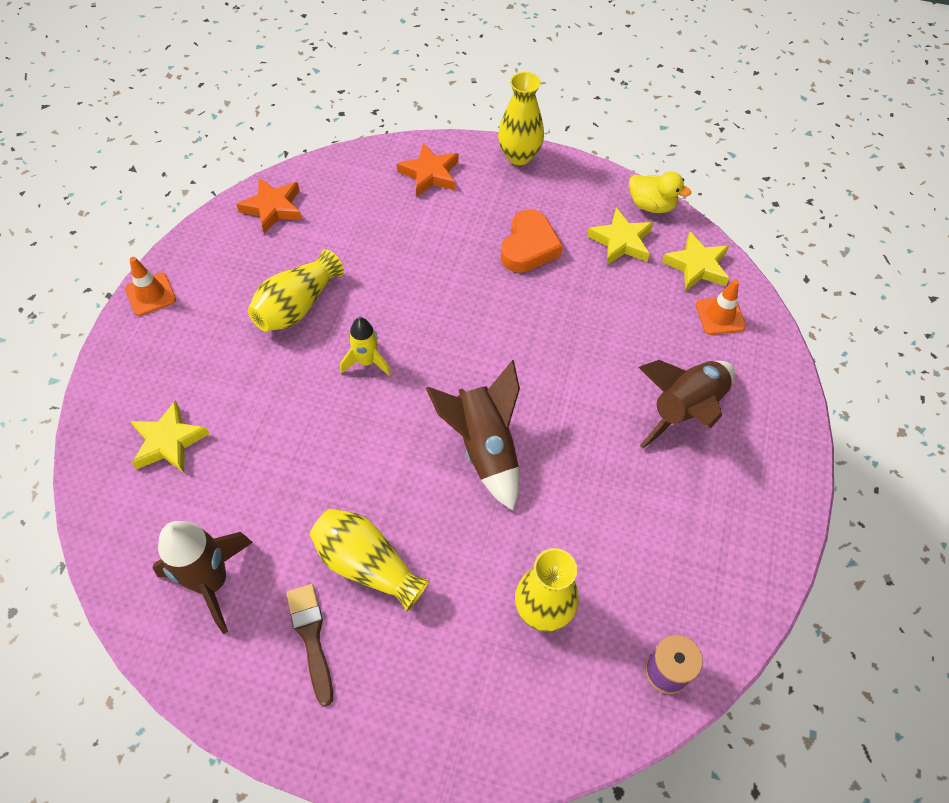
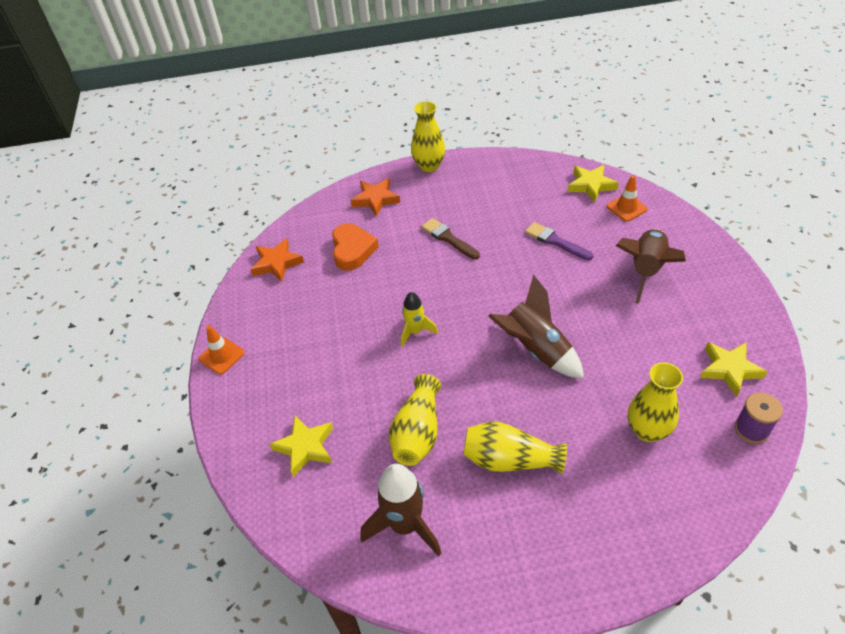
camera: 20 degrees left, 10 degrees down
(297, 306) = (339, 318): yellow vase -> yellow vase (417, 433)
(311, 637) = (504, 526): brown brush -> brown brush (448, 238)
(529, 247) = (475, 217): orange heart -> orange heart (352, 250)
(602, 321) = (555, 241): none -> purple brush
(621, 241) = (533, 190): yellow star -> yellow star (729, 369)
(651, 205) = (536, 162): yellow duck -> none

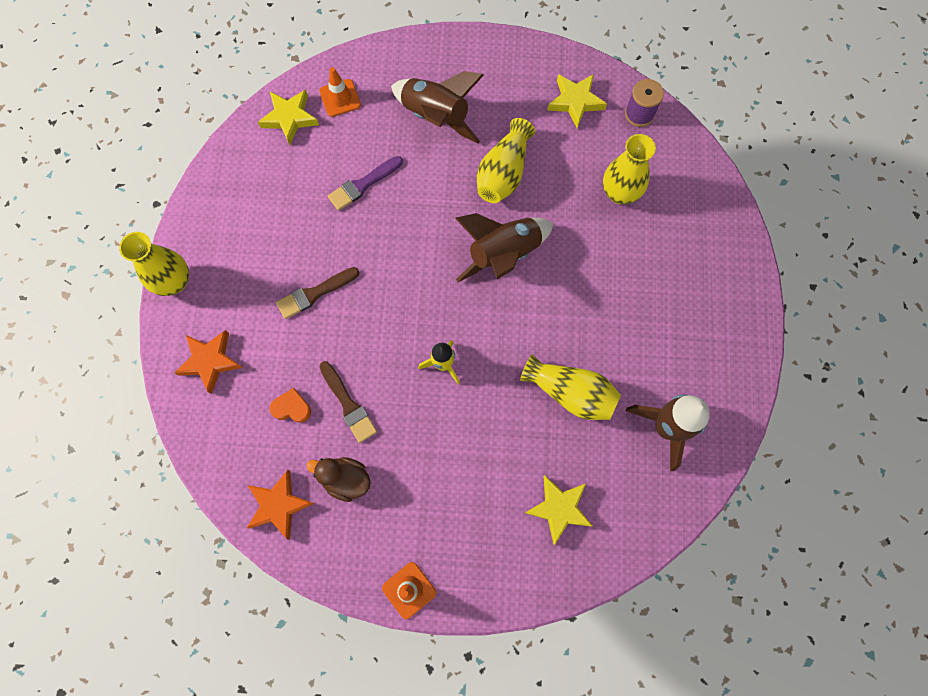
camera: 80 degrees left, 25 degrees up
(303, 295) = (345, 479): none -> brown duck
(352, 250) = (292, 408): orange heart -> orange heart, size x0.58
(363, 281) = (348, 405): none -> brown brush
(509, 460) = (621, 317): yellow vase -> yellow vase (503, 173)

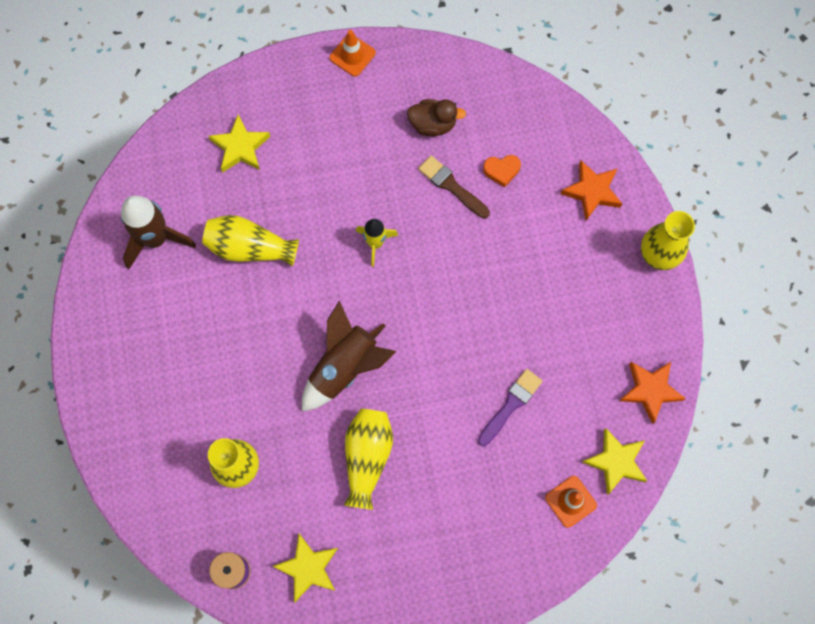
camera: 165 degrees right, 0 degrees up
(279, 505) = (483, 90): orange star -> orange star (650, 390)
(314, 293) = (519, 279): brown brush -> none
(436, 117) = (458, 506): brown rocket -> none

